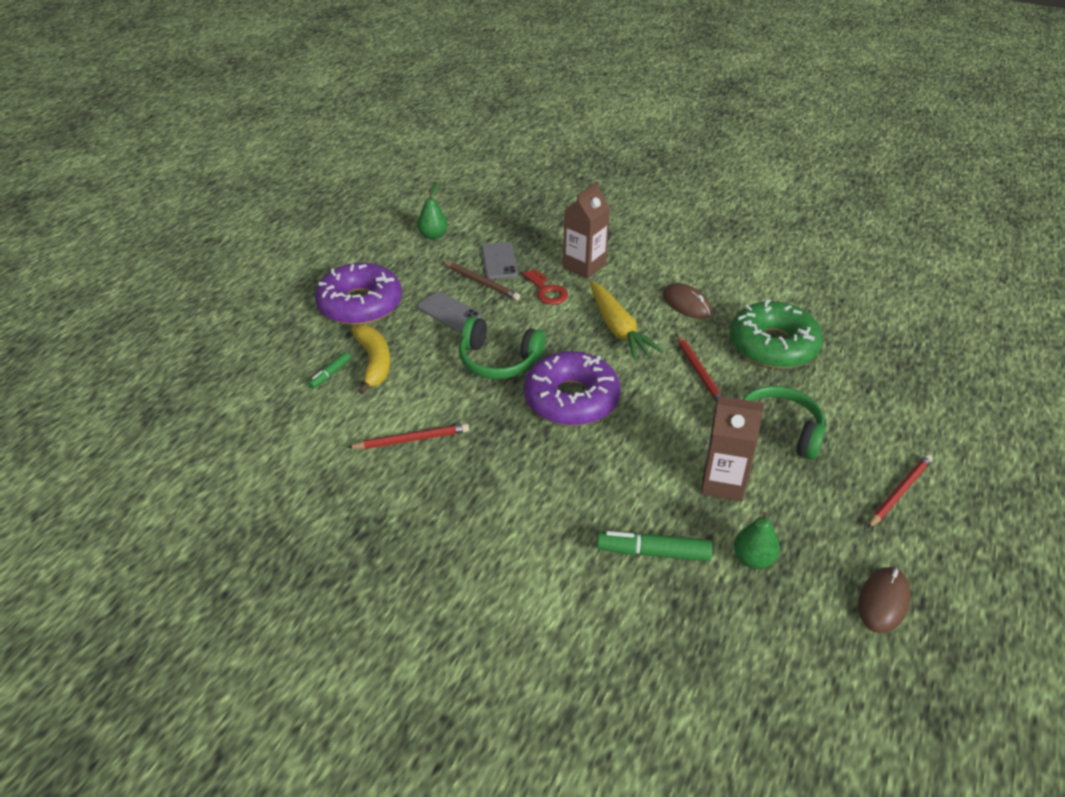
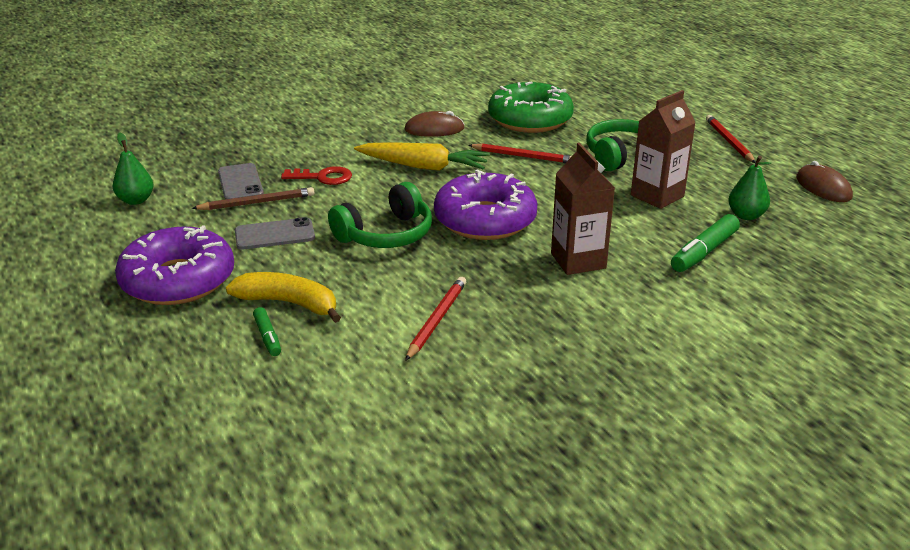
camera: 55 degrees left, 10 degrees down
(499, 261) = (240, 183): grey phone -> grey phone turned 45 degrees clockwise
(584, 266) = (316, 149): brown carton -> brown carton (578, 261)

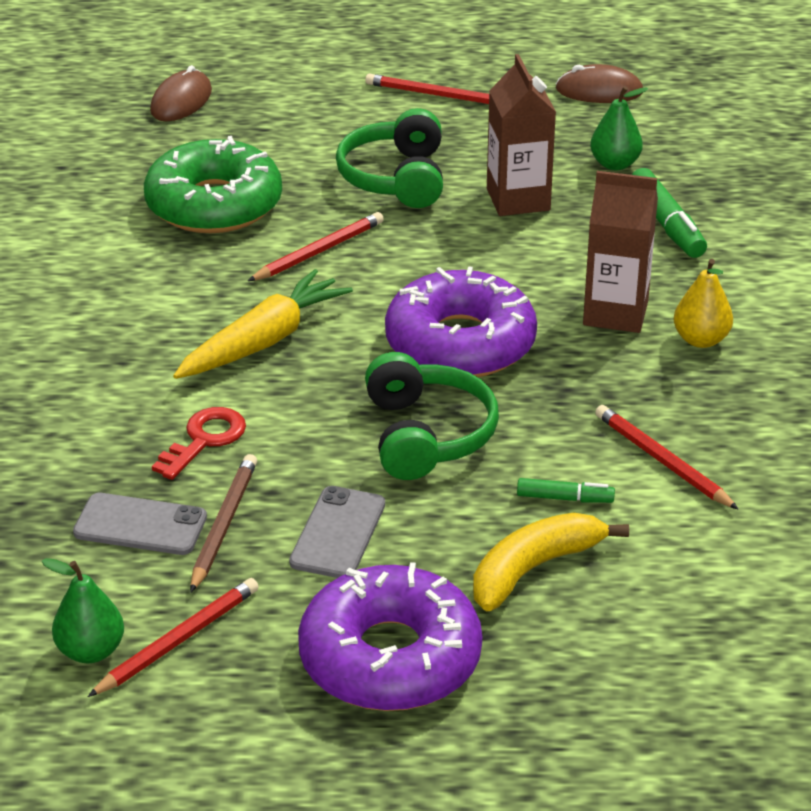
camera: 60 degrees left, 5 degrees up
(156, 219) = (178, 641): none -> red pencil
(268, 337) = (600, 608): green marker -> green marker (565, 498)
(434, 129) = (154, 292): brown mouse -> brown mouse (181, 101)
(587, 299) = (700, 340): none -> yellow pear

